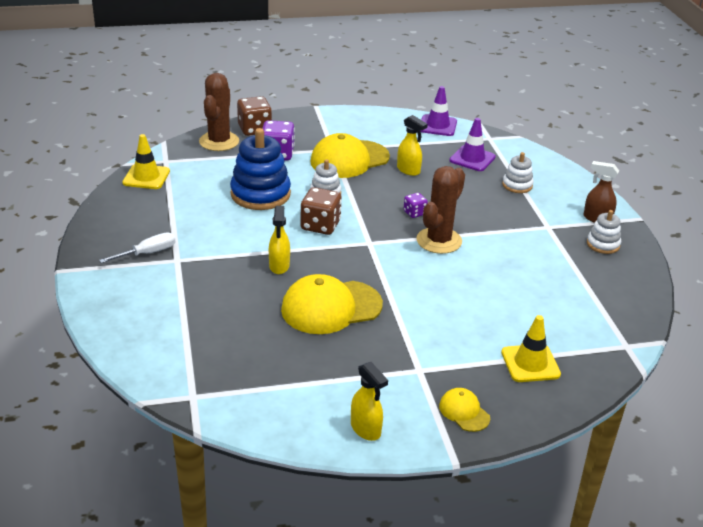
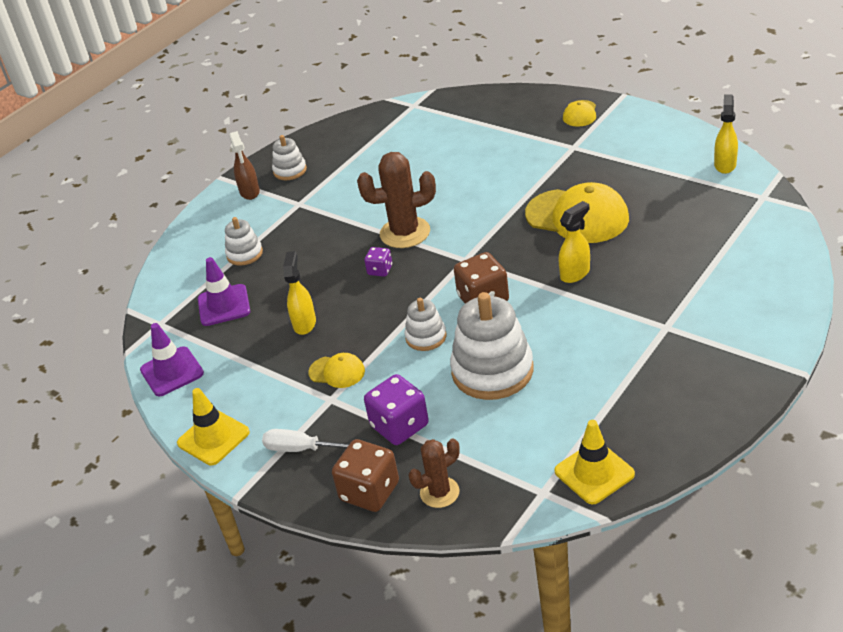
camera: 125 degrees left, 5 degrees up
(148, 253) = (689, 349): white screwdriver -> white screwdriver (301, 449)
(219, 141) = (439, 492): brown cactus -> brown cactus, size x0.61
(260, 194) = (492, 371): blue stacking toy -> white stacking toy
(349, 159) = (337, 372): yellow cap -> yellow cap, size x0.49
(366, 429) = (658, 129): yellow spray bottle -> yellow spray bottle (725, 165)
(530, 363) = (492, 121): yellow traffic cone -> yellow traffic cone (213, 438)

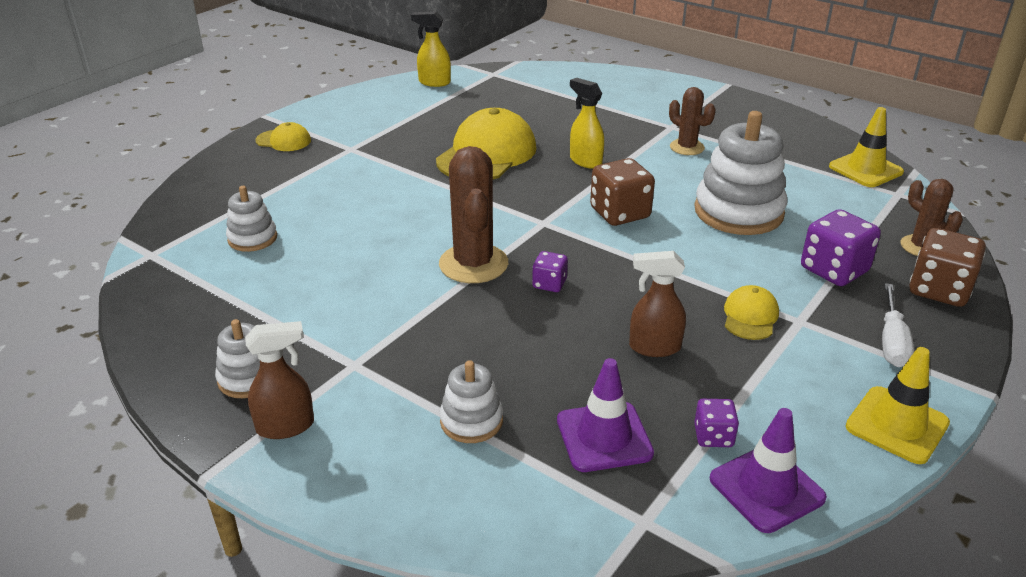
camera: 95 degrees left, 5 degrees down
(217, 350) = (713, 436): none -> purple dice
(304, 323) = (654, 347): yellow spray bottle -> brown spray bottle
(426, 337) = (684, 251): white stacking toy -> white stacking toy (252, 238)
(618, 338) = (687, 147): none -> brown cactus

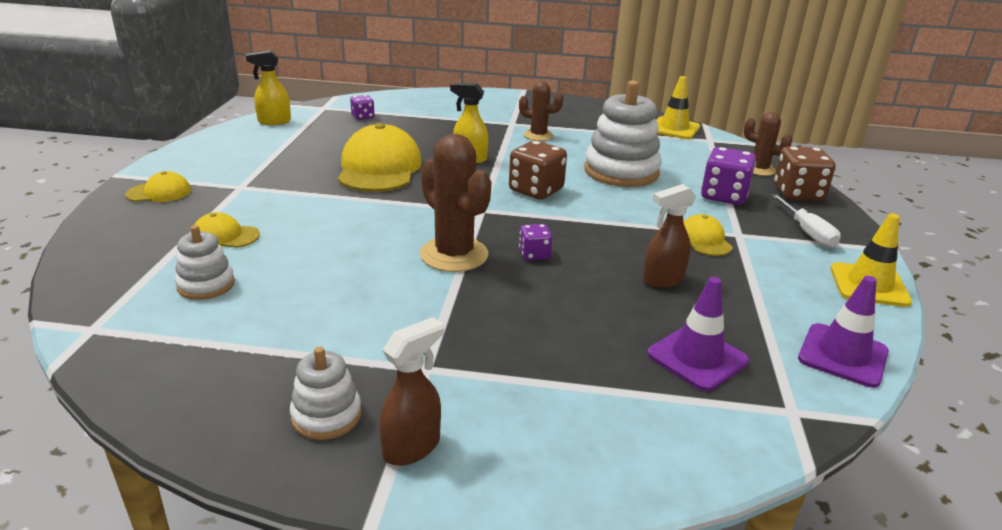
camera: 30 degrees left, 5 degrees down
(301, 196) = (225, 236): none -> yellow cap
(471, 421) = (581, 381): white stacking toy -> none
(713, 436) = (770, 331): purple dice -> purple dice (363, 117)

